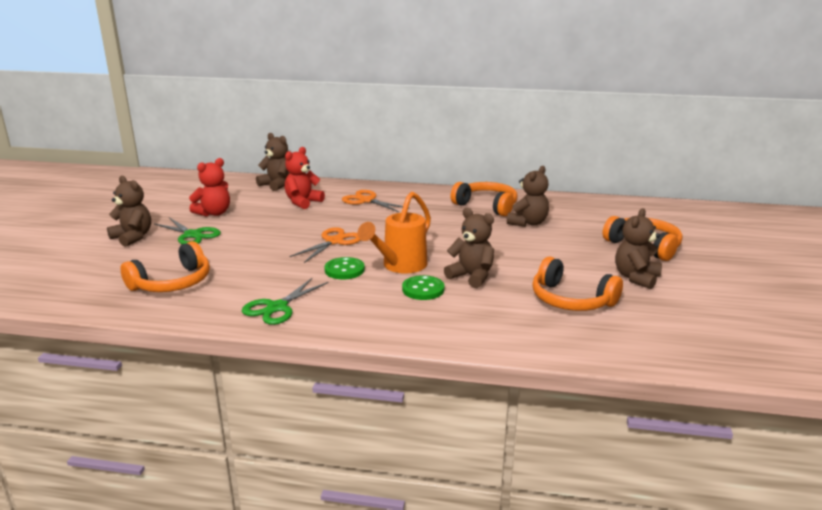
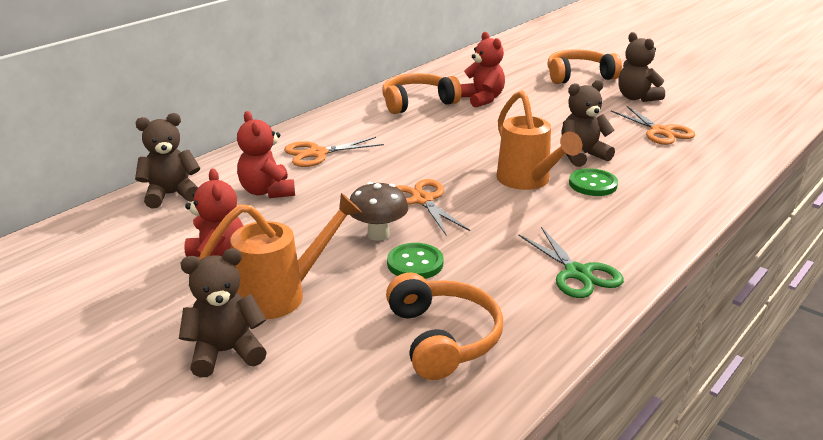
camera: 60 degrees left, 5 degrees up
(192, 235) = (282, 295): green scissors -> orange watering can
(277, 240) = (378, 234): none -> brown mushroom
(344, 270) = (510, 212): green button -> green button (415, 263)
(528, 223) = (482, 99): brown teddy bear -> red teddy bear
(570, 300) = (660, 131): orange headphones -> orange scissors

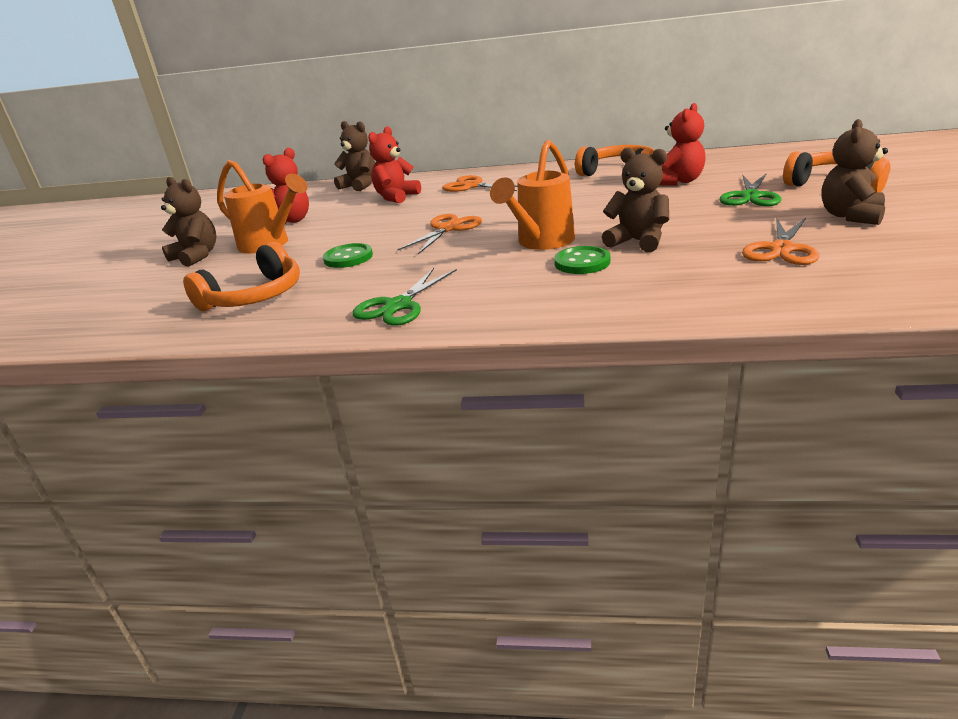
camera: 60 degrees right, 0 degrees up
(378, 234) = (376, 237): brown mushroom -> none
(556, 99) = (750, 196): none -> green scissors

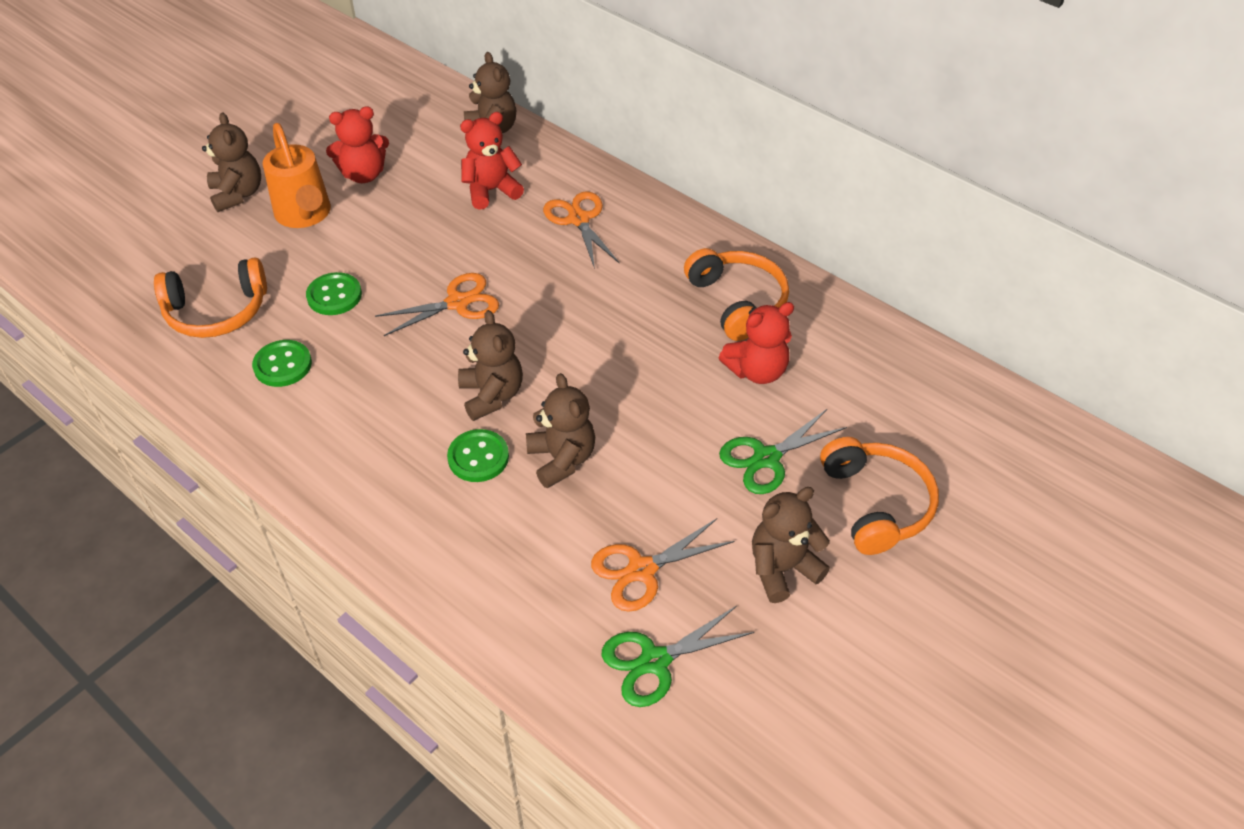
camera: 30 degrees right, 20 degrees up
(355, 292) = (282, 365): none -> green button
(398, 306) = (289, 413): green scissors -> green scissors (655, 661)
(541, 243) = (491, 395): orange watering can -> brown teddy bear

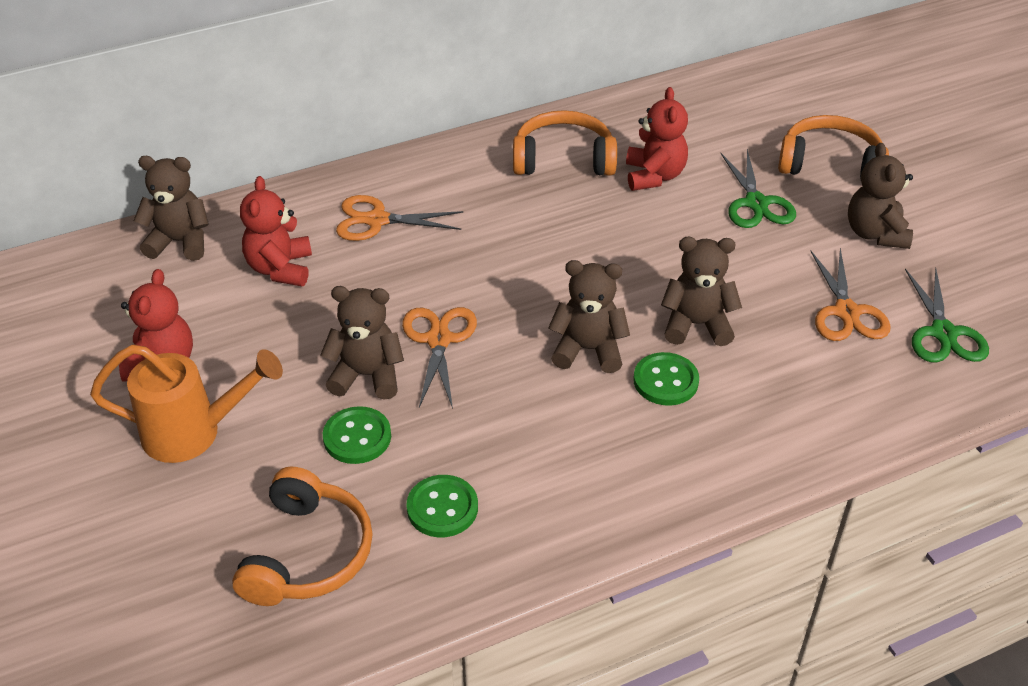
camera: 65 degrees left, 5 degrees down
(238, 194) = (96, 490): brown teddy bear -> brown teddy bear (367, 375)

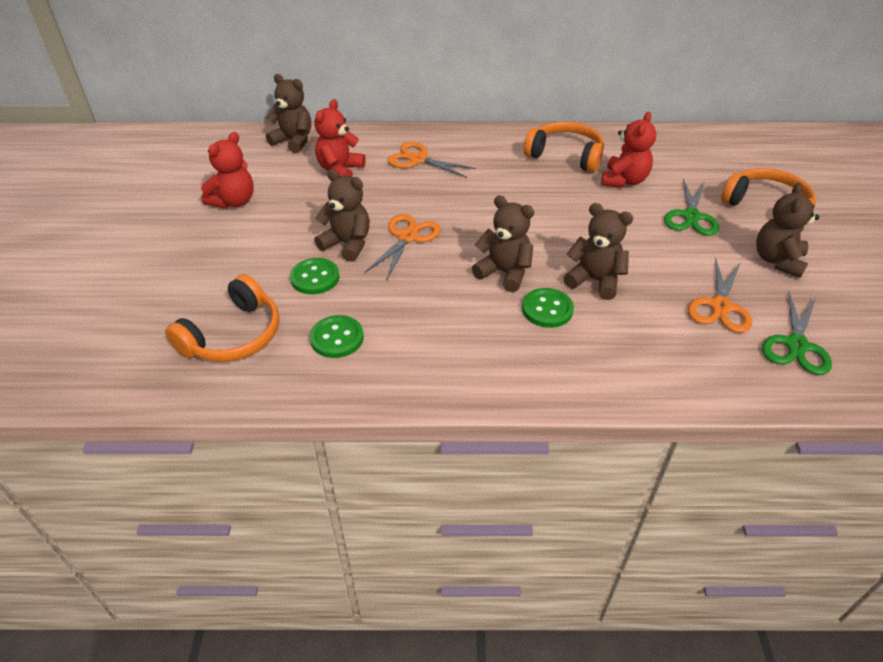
camera: 25 degrees right, 0 degrees up
(195, 433) = (222, 245): orange watering can -> none

